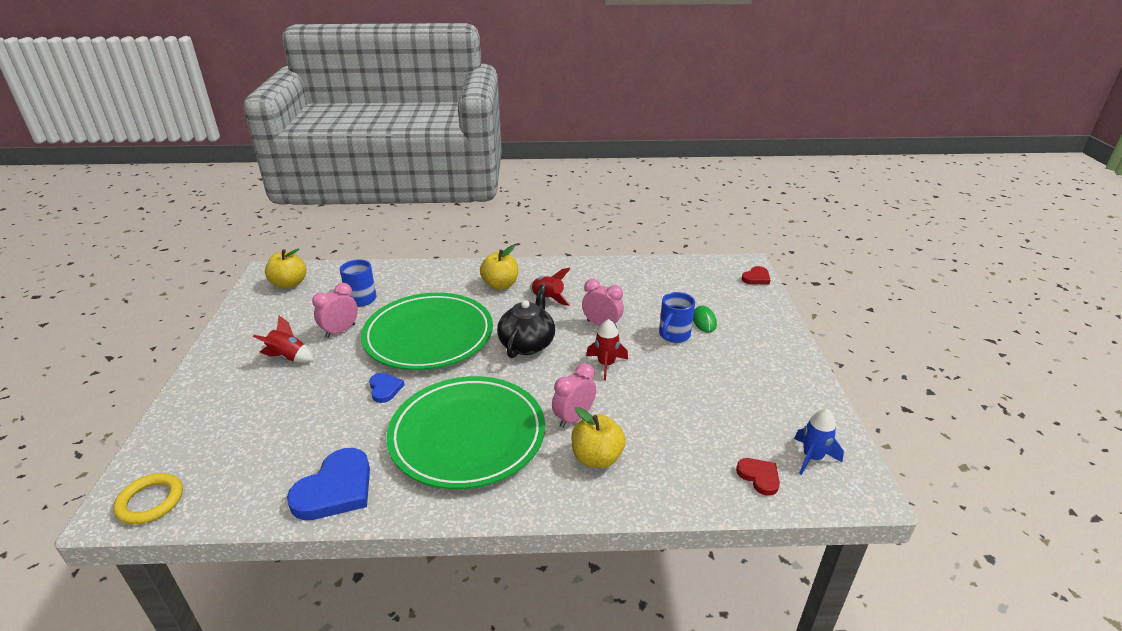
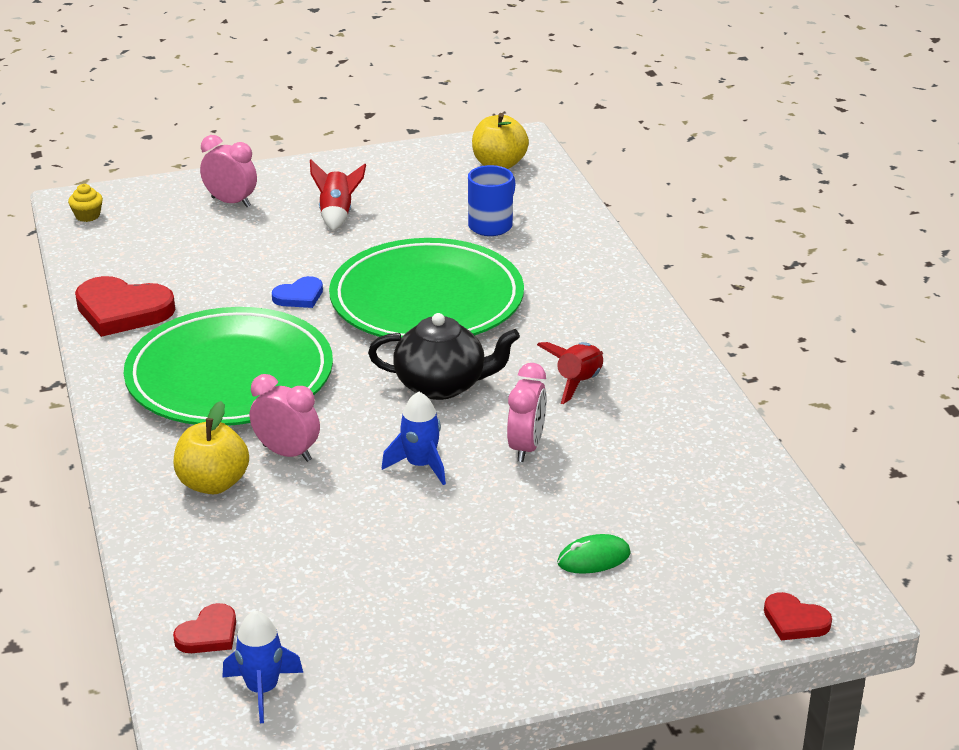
camera: 75 degrees right, 0 degrees up
(150, 501) = (87, 216): yellow ring -> yellow cupcake
(335, 489) = (122, 311): blue heart -> red heart
(340, 331) = (407, 232): pink clock -> pink clock (231, 202)
(500, 285) = (594, 330): yellow apple -> none
(606, 364) = (420, 465): red rocket -> blue rocket
(673, 335) = (531, 526): blue mug -> none

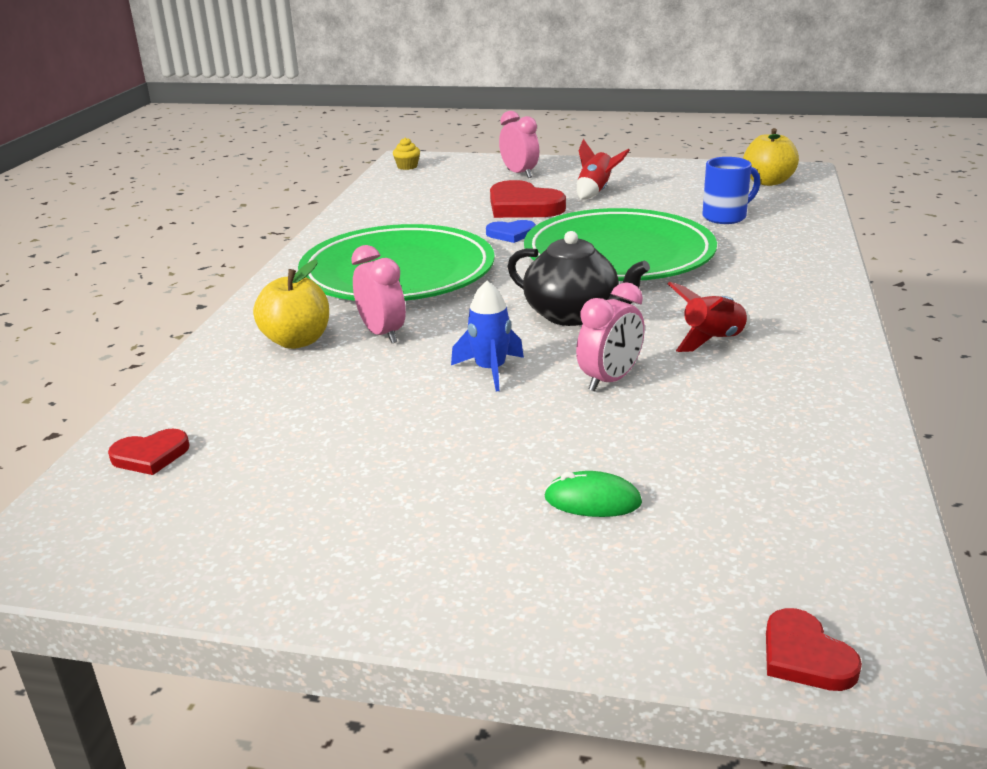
camera: 30 degrees right, 5 degrees down
(122, 311) = (366, 220): red heart -> red heart (523, 206)
(262, 690) = (133, 521): blue rocket -> none

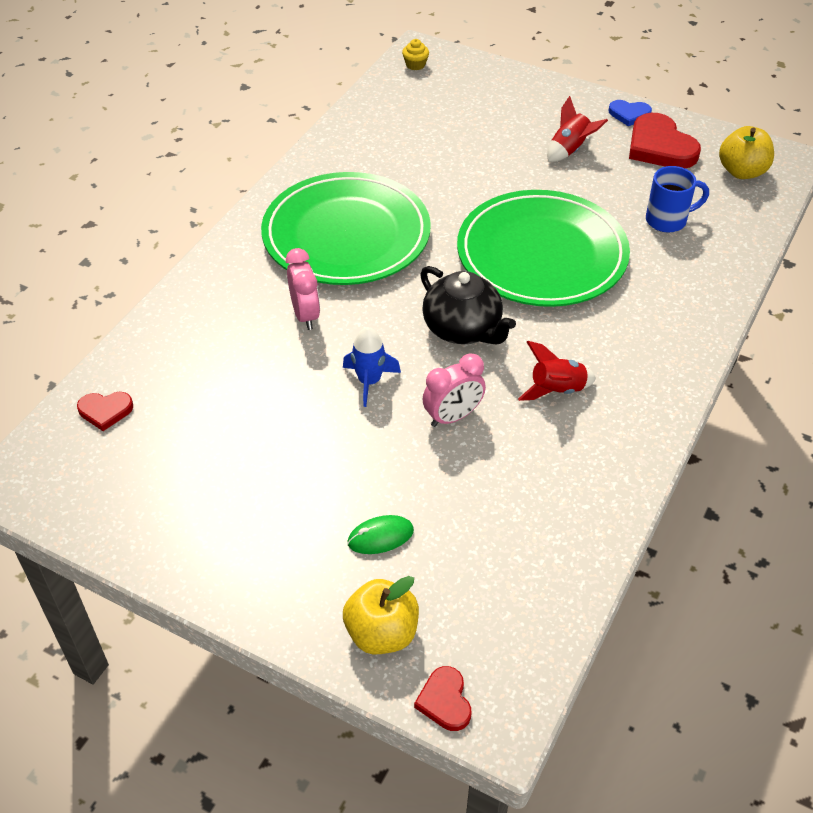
camera: 15 degrees right, 20 degrees up
(297, 341) = (239, 307): yellow apple -> yellow apple (382, 633)
(511, 234) = (463, 200): blue heart -> blue heart (629, 114)
(519, 174) = (514, 102): pink clock -> none
(523, 206) = (493, 159): red heart -> red heart (660, 147)
(592, 500) = (380, 537): green mouse -> green mouse turned 45 degrees counterclockwise

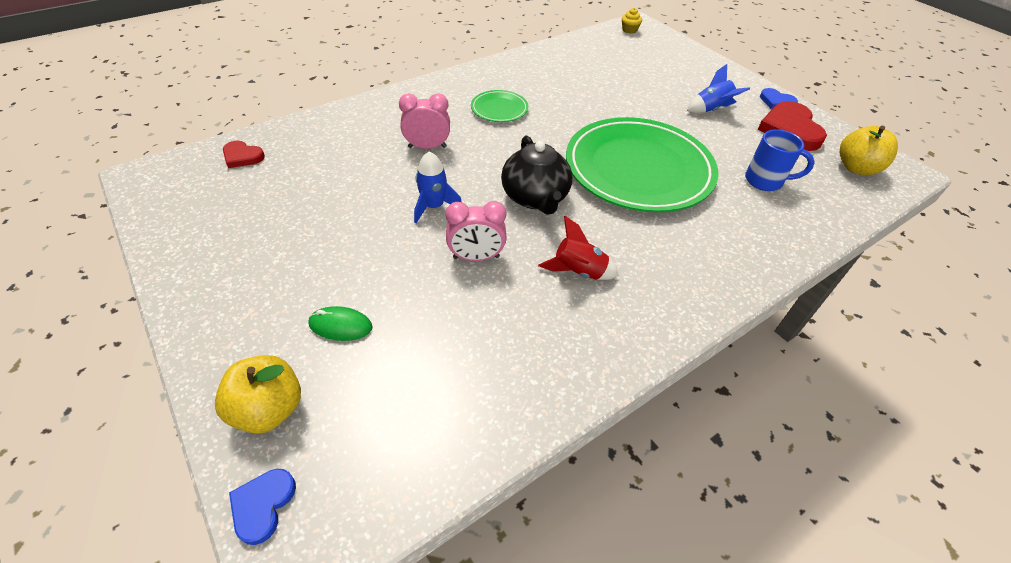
camera: 25 degrees right, 0 degrees up
(305, 315) = (427, 147): pink clock -> pink clock turned 105 degrees counterclockwise
(346, 235) = (499, 109): green plate -> green plate, size x0.43
(445, 701) = (263, 505): red heart -> blue heart
(570, 150) = (711, 109): red rocket -> blue rocket

